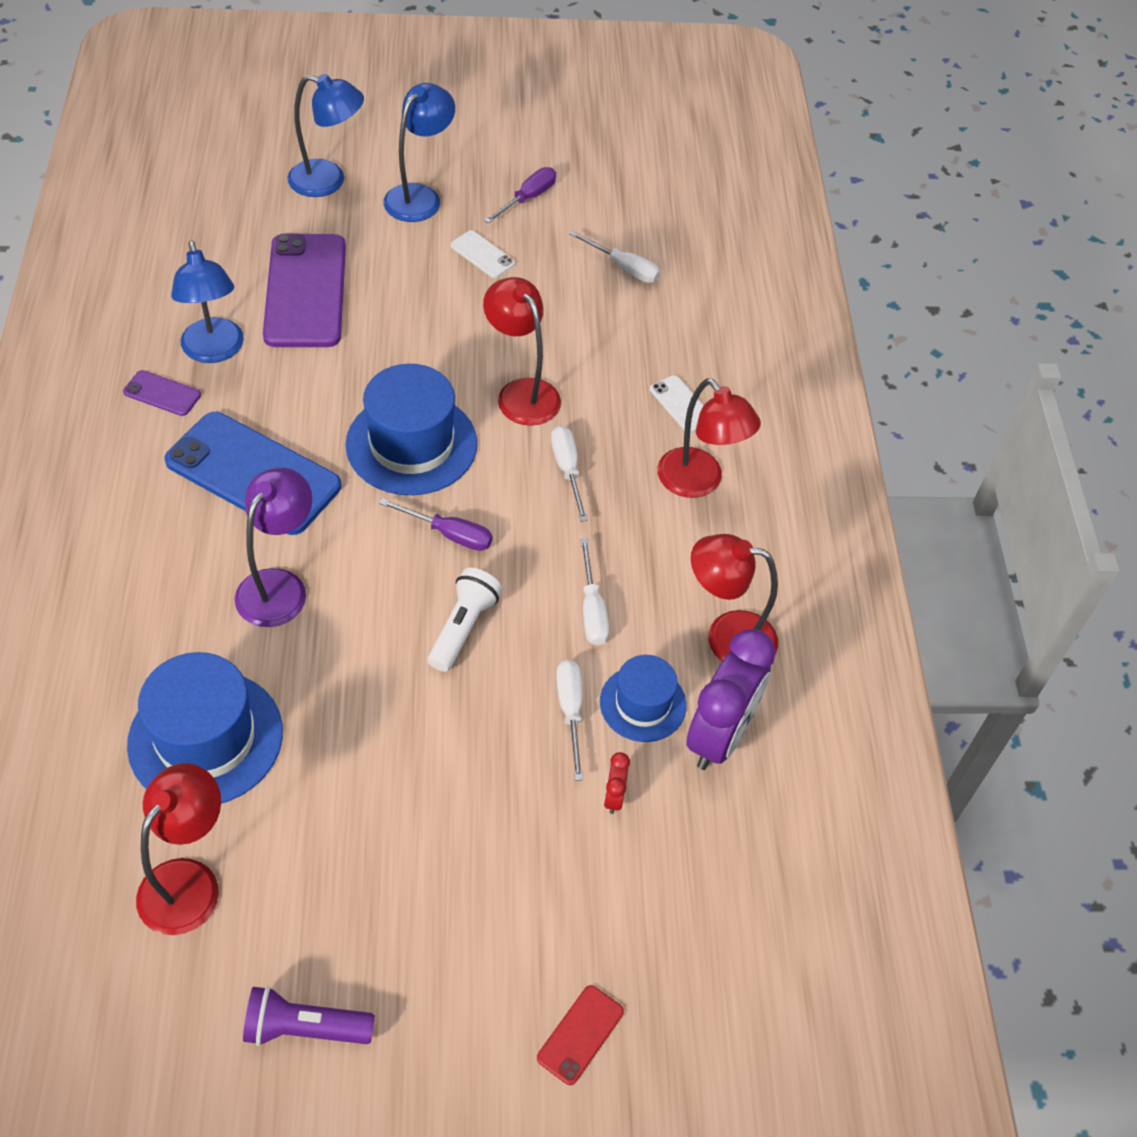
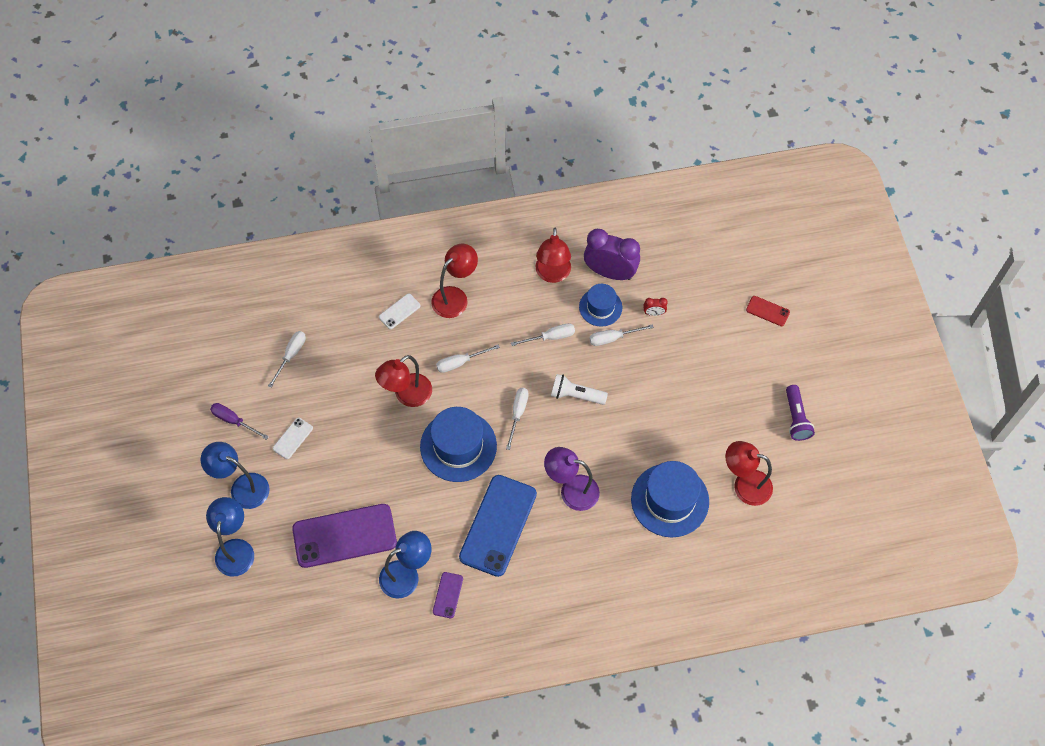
camera: 95 degrees left, 10 degrees up
(449, 534) = (518, 413): purple screwdriver -> white screwdriver

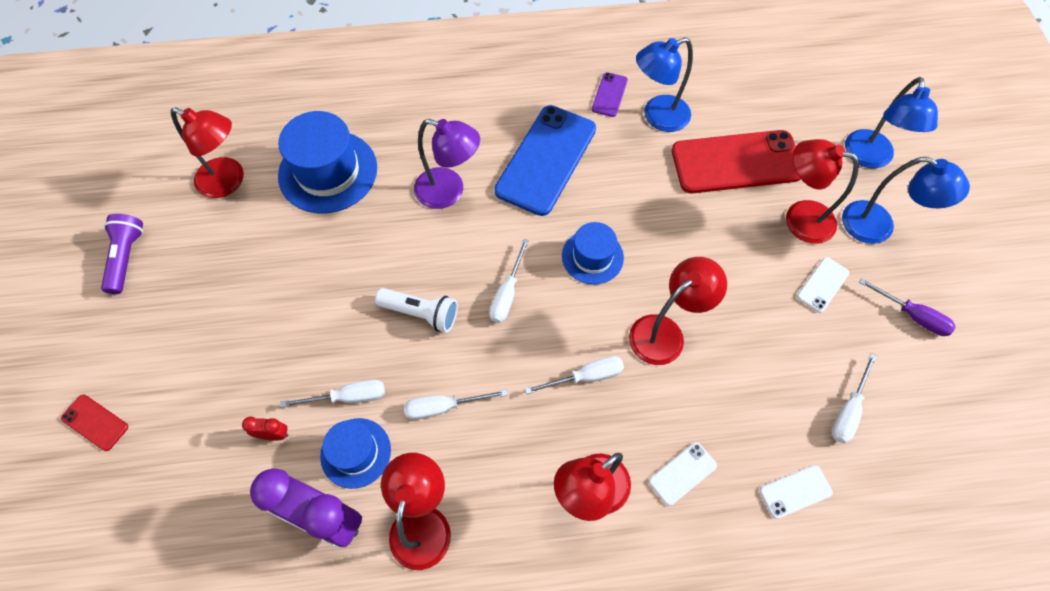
camera: 175 degrees left, 0 degrees up
(301, 490) = (799, 218): none -> red lamp
(332, 307) = (795, 492): none -> white phone
(344, 536) = (736, 162): purple phone -> red phone
(458, 446) = (592, 257): blue hat -> blue hat, size x0.59

